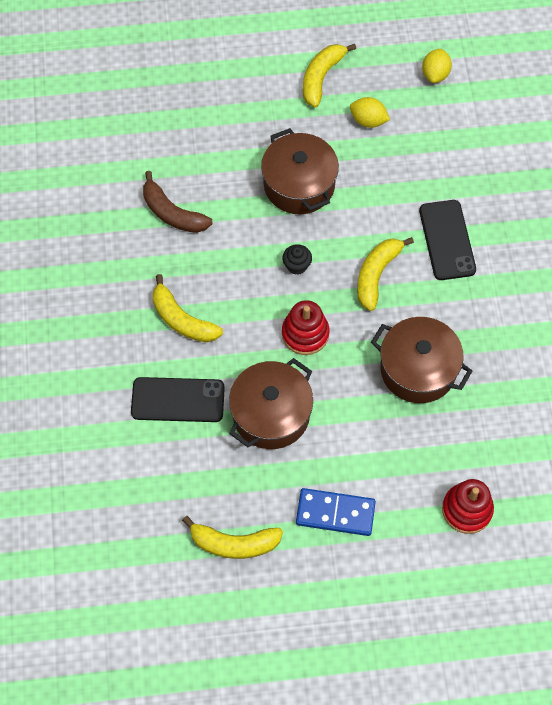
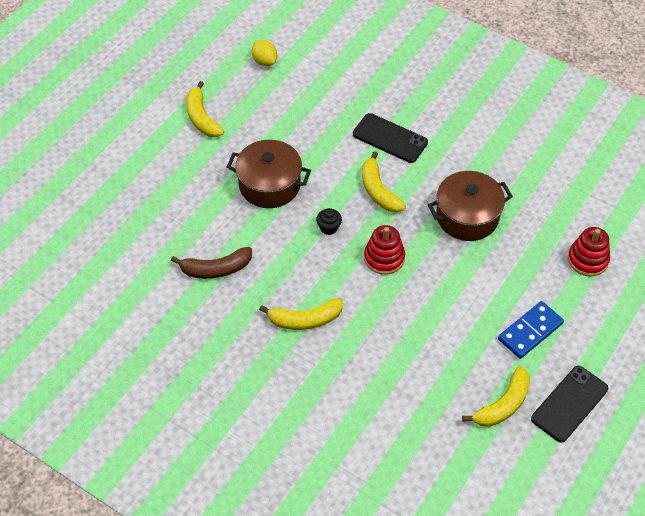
camera: 50 degrees left, 10 degrees down
(178, 400) = (364, 364): black phone -> black phone (569, 404)
(271, 414) = (425, 318): brown pot -> none
(368, 121) = (261, 117): yellow lemon -> none

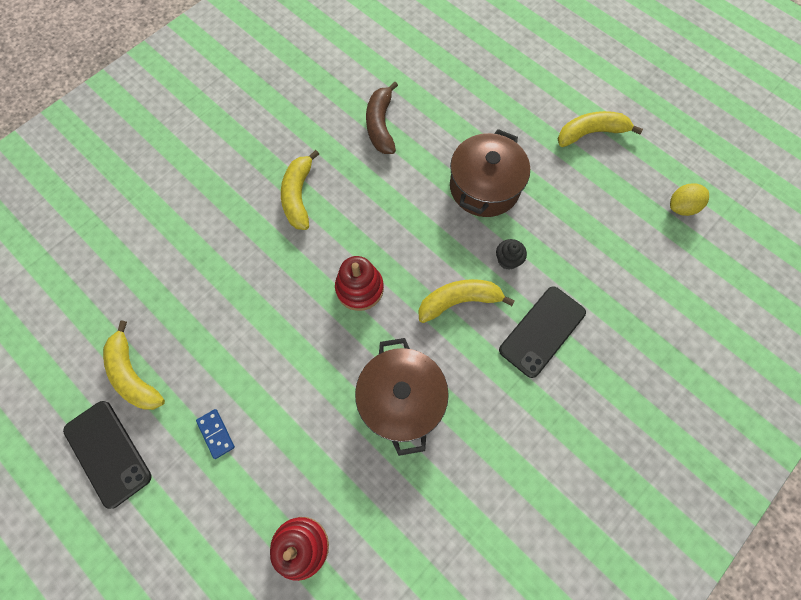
camera: 100 degrees right, 15 degrees up
(329, 227) = (413, 237): black cupcake -> black cupcake (508, 260)
(530, 331) = (216, 434): blue domino -> blue domino, size x0.56

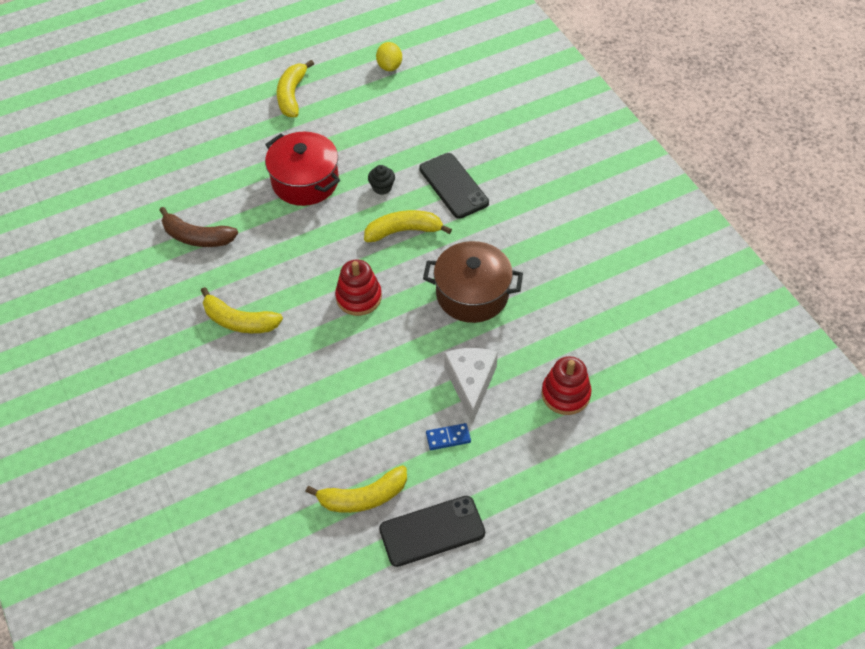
camera: 70 degrees left, 15 degrees down
(286, 436) = (470, 384): none -> white cheese
(459, 301) = (403, 231): yellow banana -> yellow banana turned 75 degrees clockwise
(484, 187) = (305, 181): brown pot -> red pot

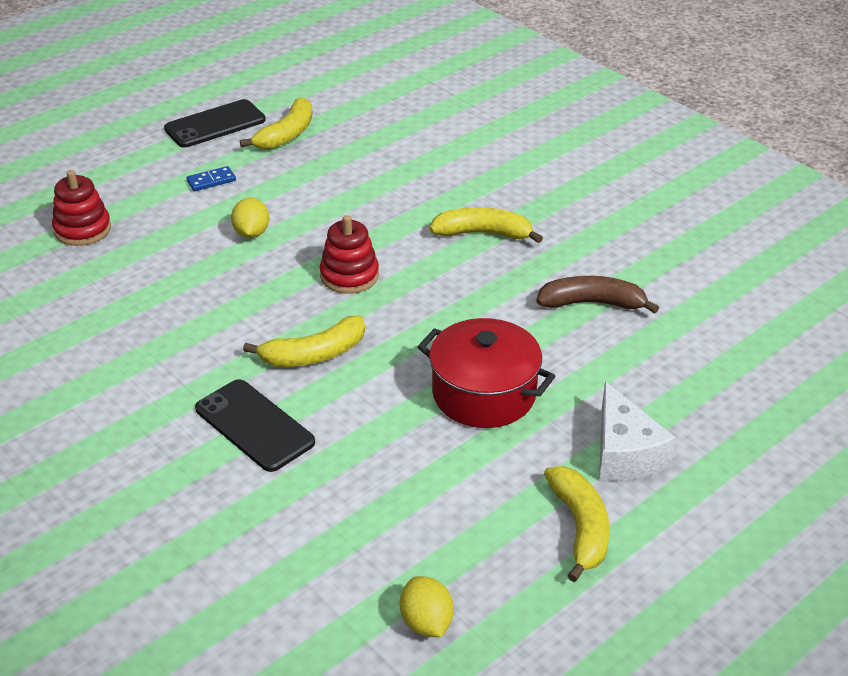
camera: 165 degrees right, 15 degrees down
(363, 497) = (287, 134): yellow banana -> yellow banana turned 150 degrees clockwise
(382, 187) = (364, 405): black cupcake -> none
(424, 360) = (251, 233): none -> yellow lemon
(470, 384) = (193, 222): white cheese -> white cheese (624, 453)
(472, 294) = (204, 300): brown pot -> none

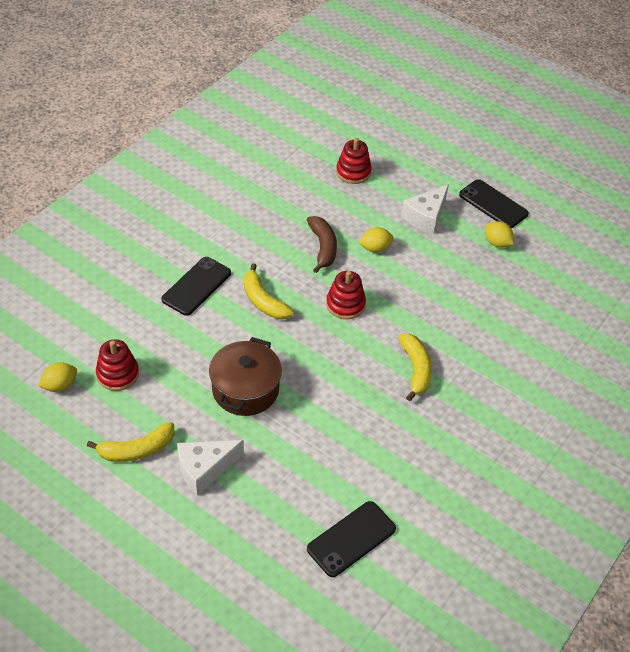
camera: 75 degrees right, 10 degrees up
(211, 181) = (426, 217): blue domino -> white cheese
(287, 134) = (497, 243): yellow banana -> yellow lemon
(419, 540) = (118, 374): none -> red stacking toy
(484, 394) = (245, 389): red pot -> brown pot
(592, 303) = (353, 441): brown banana -> brown banana (323, 247)
(745, 327) = (351, 539): none -> black phone

